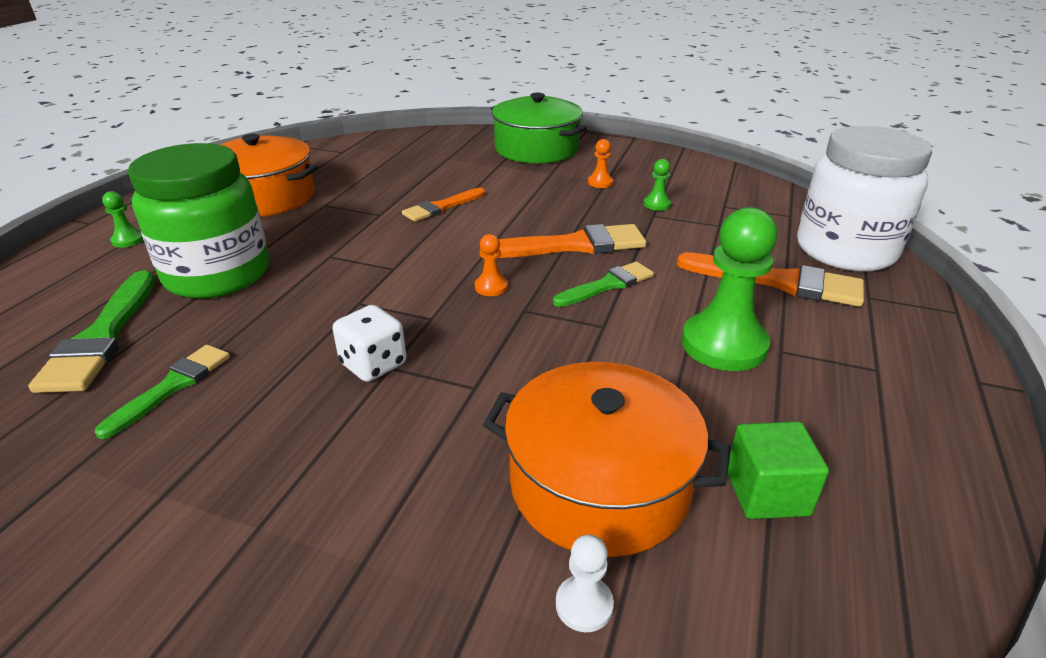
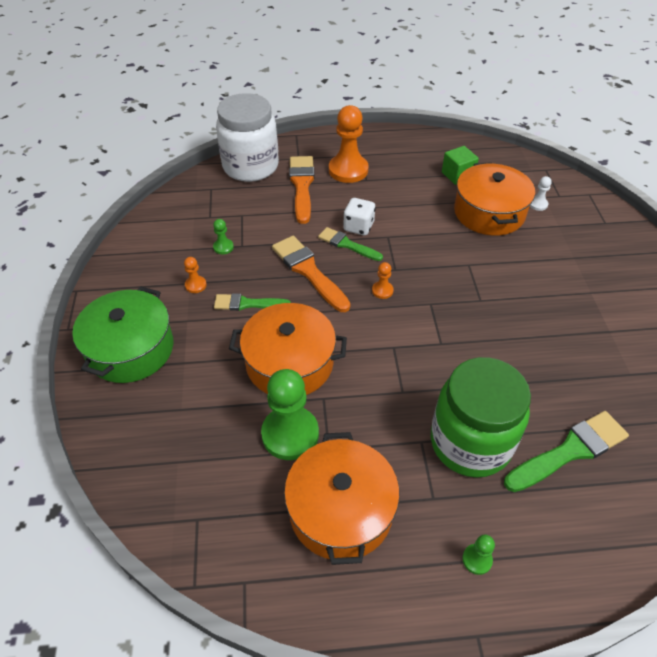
camera: 115 degrees left, 15 degrees up
(172, 386) = (566, 378): green brush -> green brush (247, 304)
(373, 364) = (484, 307): white dice -> white dice (358, 227)
(441, 207) = (289, 363): orange brush -> orange pot
(724, 344) = (374, 196): green pawn -> green pawn (290, 434)
(818, 338) = (348, 170): none -> orange pawn

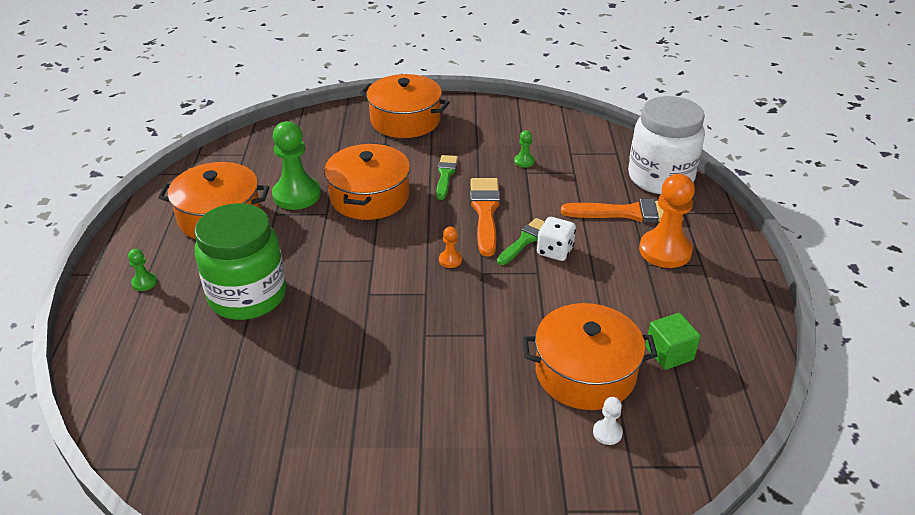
camera: 95 degrees right, 10 degrees down
(130, 349) = (405, 120): green pot -> orange pot
(195, 285) = (473, 147): orange pawn -> none
(308, 271) = (485, 212): orange brush -> orange brush turned 60 degrees counterclockwise
(570, 451) = (210, 364): green brush -> none

